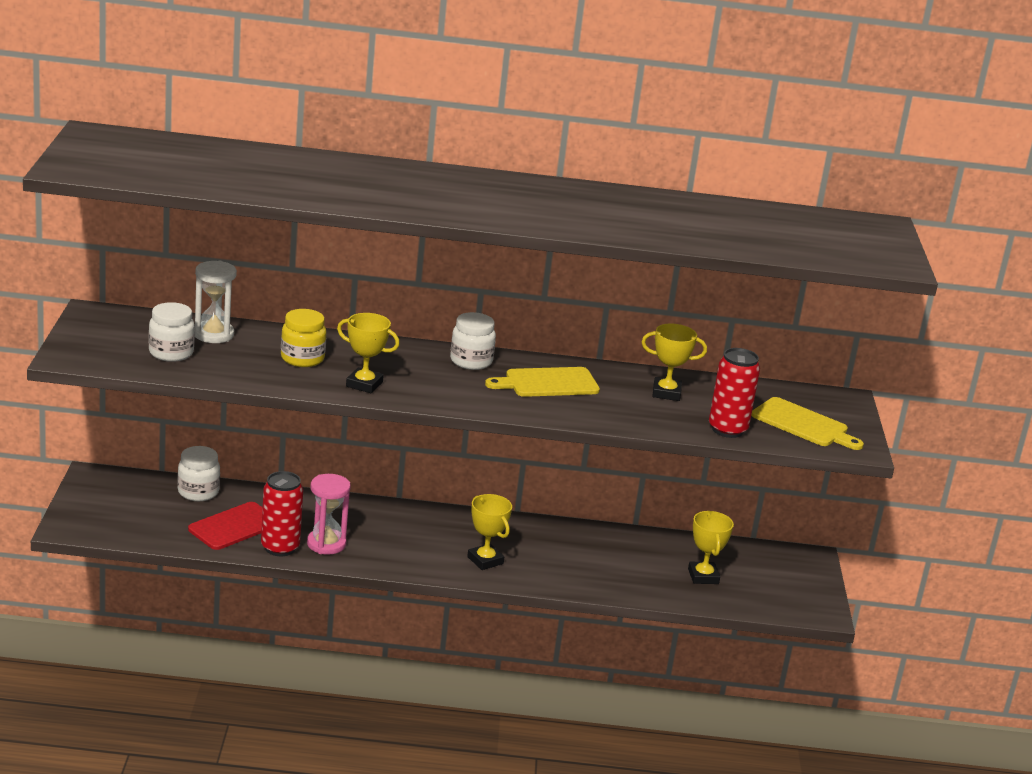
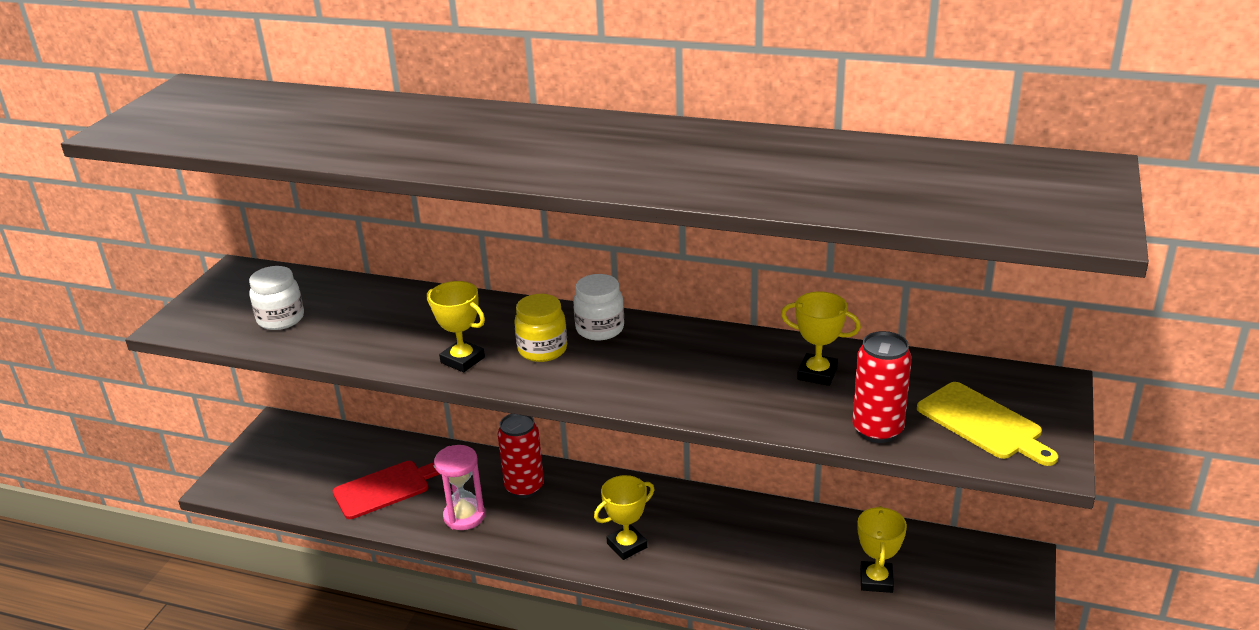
camera: 20 degrees right, 5 degrees up
(198, 492) = (365, 446): white jar -> none
(214, 334) = (339, 296): white hourglass -> none
(280, 548) = (414, 519): red can -> red can (524, 487)
(302, 358) = (414, 326): yellow jar -> yellow jar (542, 350)
(485, 560) = (627, 545): yellow trophy -> yellow trophy turned 75 degrees clockwise
(547, 383) = (676, 359): yellow cutting board -> none

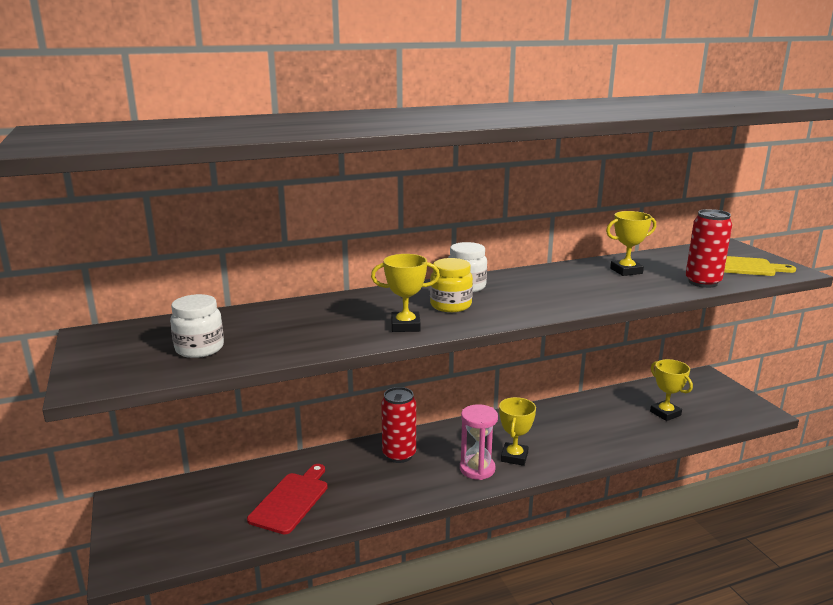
camera: 40 degrees left, 10 degrees down
(464, 516) = (380, 490): pink hourglass -> pink hourglass (477, 469)

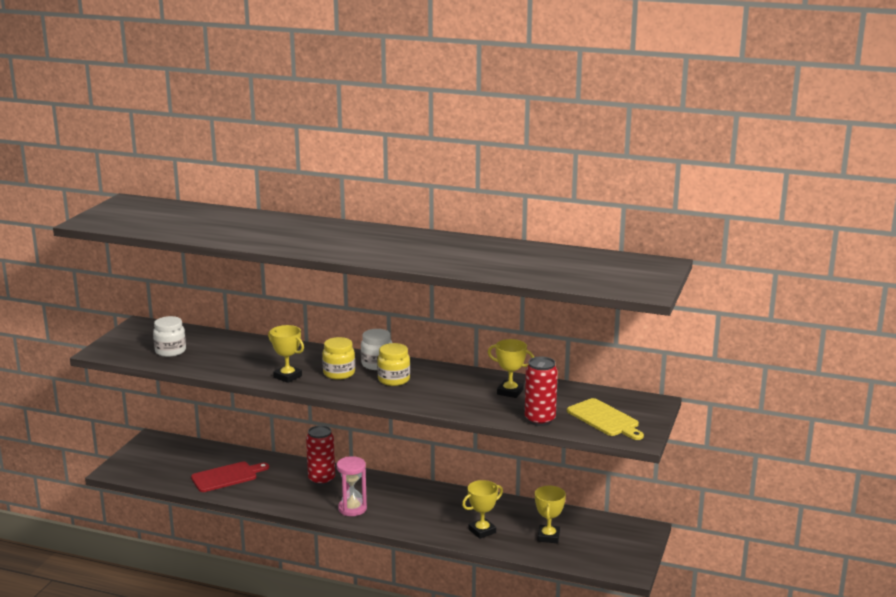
camera: 40 degrees right, 0 degrees up
(513, 293) = (394, 380): none -> yellow jar
(514, 457) = (387, 513): yellow trophy -> yellow trophy (482, 531)

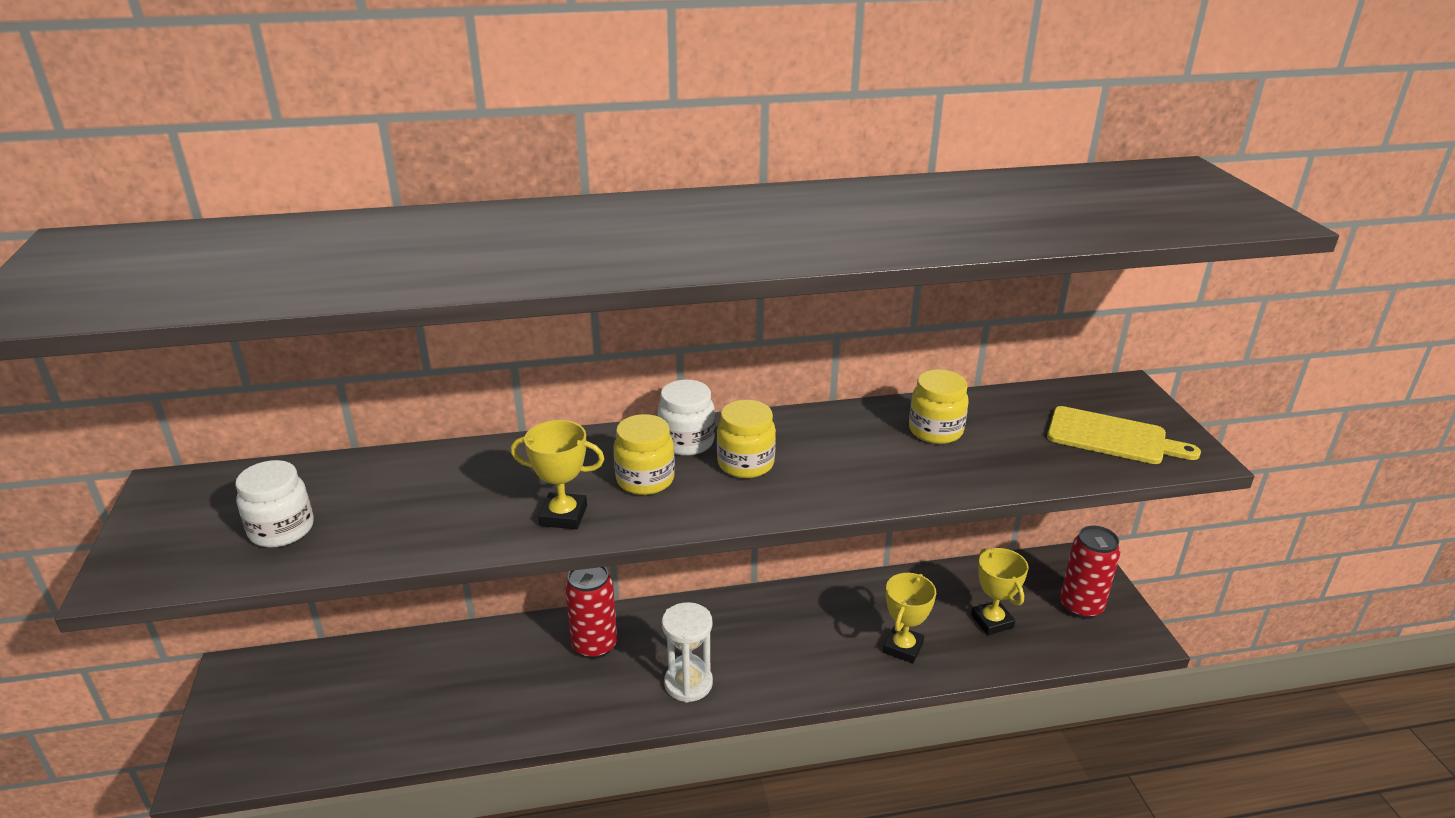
camera: 30 degrees left, 10 degrees up
(227, 476) = (432, 701): red cutting board -> none
(352, 508) = (688, 683): pink hourglass -> white hourglass
(510, 392) = (935, 431): yellow trophy -> yellow jar
(540, 420) = (1037, 468): red can -> red can (1081, 607)

